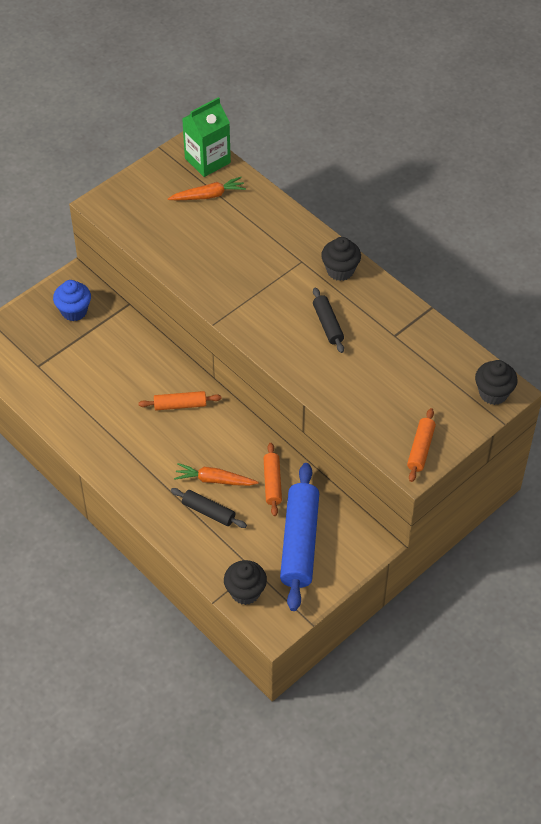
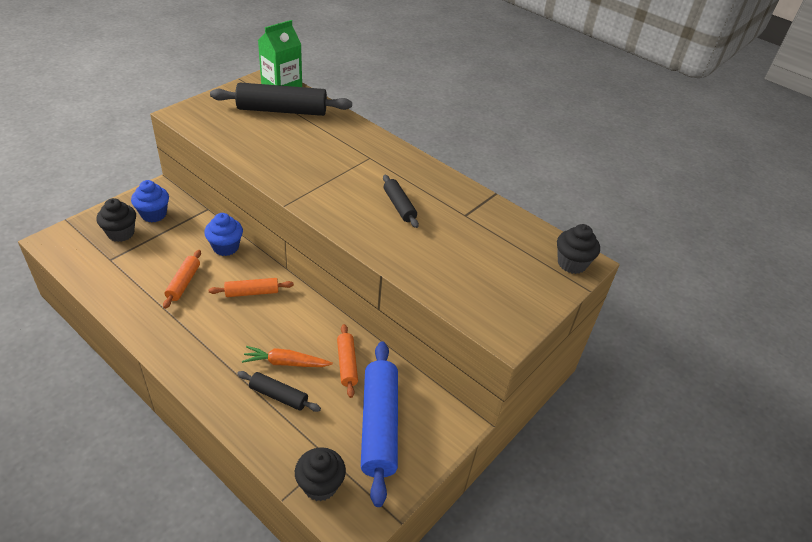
camera: 10 degrees left, 10 degrees down
(151, 352) = (226, 247): none -> blue cupcake
(208, 195) = (282, 110): orange carrot -> black rolling pin
(340, 270) = (406, 165): black cupcake -> black cupcake (121, 233)
(420, 449) = (510, 316): orange rolling pin -> orange rolling pin (184, 283)

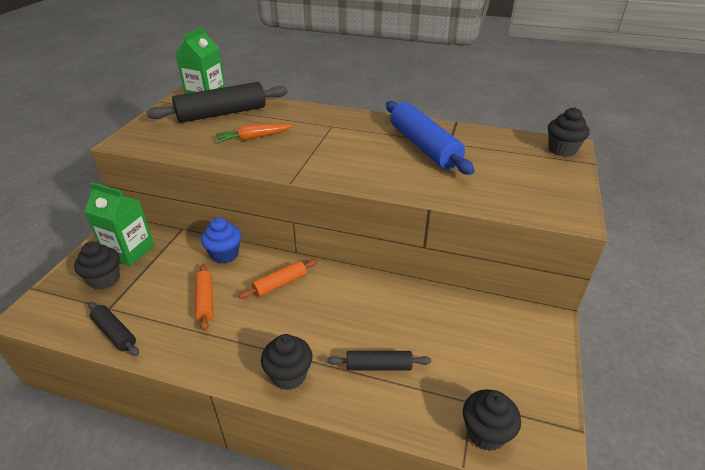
camera: 20 degrees left, 5 degrees down
(154, 214) = (129, 251): blue cupcake -> green carton
(205, 372) = (289, 375): none -> black cupcake
(285, 363) = (361, 333): orange carrot -> orange carrot (253, 138)
(347, 364) = (416, 311): orange rolling pin -> none
(379, 426) = (489, 352): blue rolling pin -> blue rolling pin (424, 146)
(399, 206) = (391, 152): black rolling pin -> black rolling pin (115, 333)

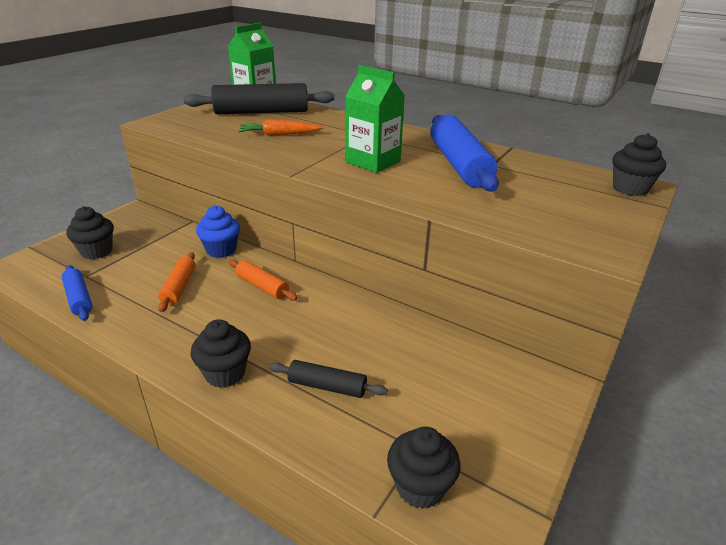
camera: 15 degrees right, 5 degrees down
(115, 333) = (79, 298): black rolling pin -> blue rolling pin
(129, 251) = (133, 231): green carton -> green carton (373, 162)
(280, 284) = (262, 286): orange rolling pin -> orange rolling pin turned 60 degrees clockwise

